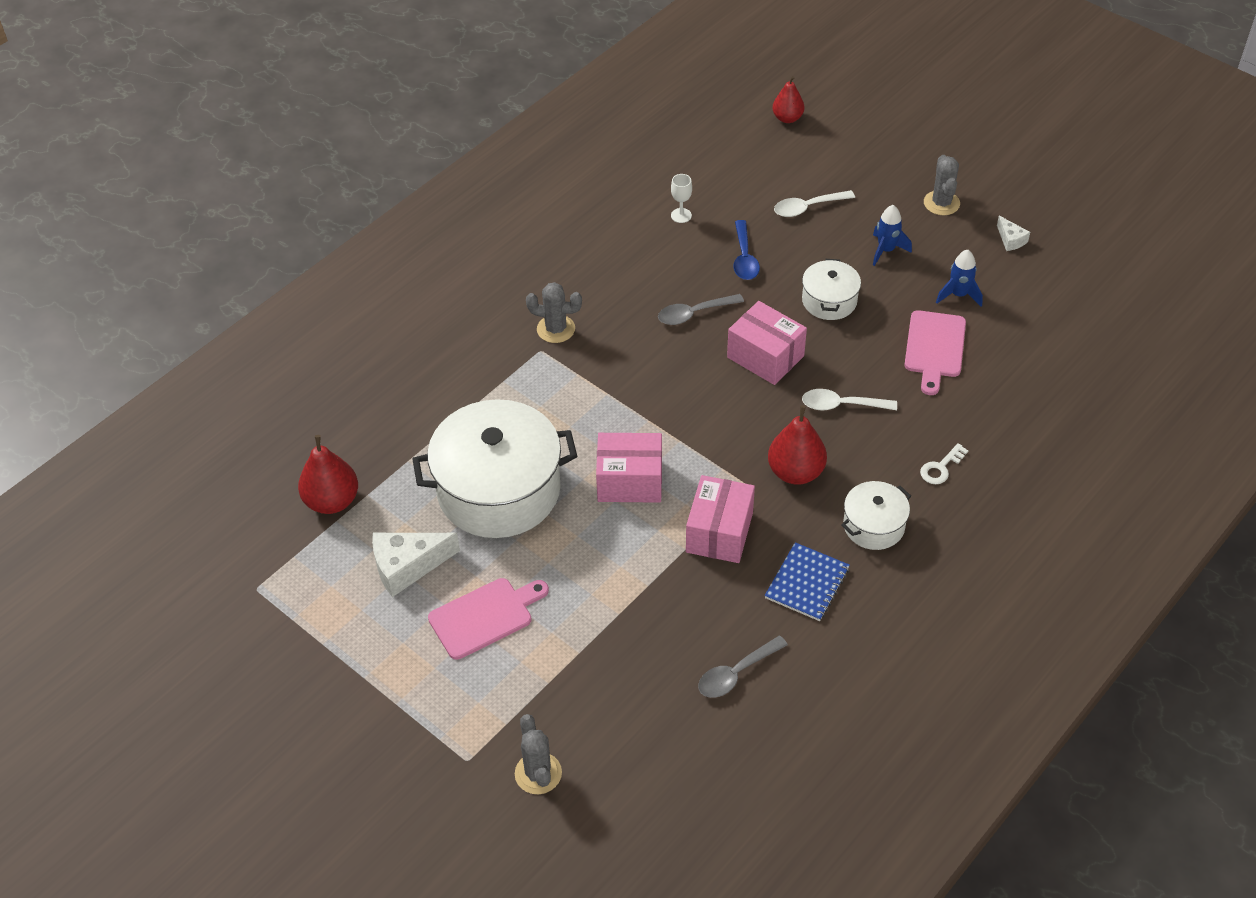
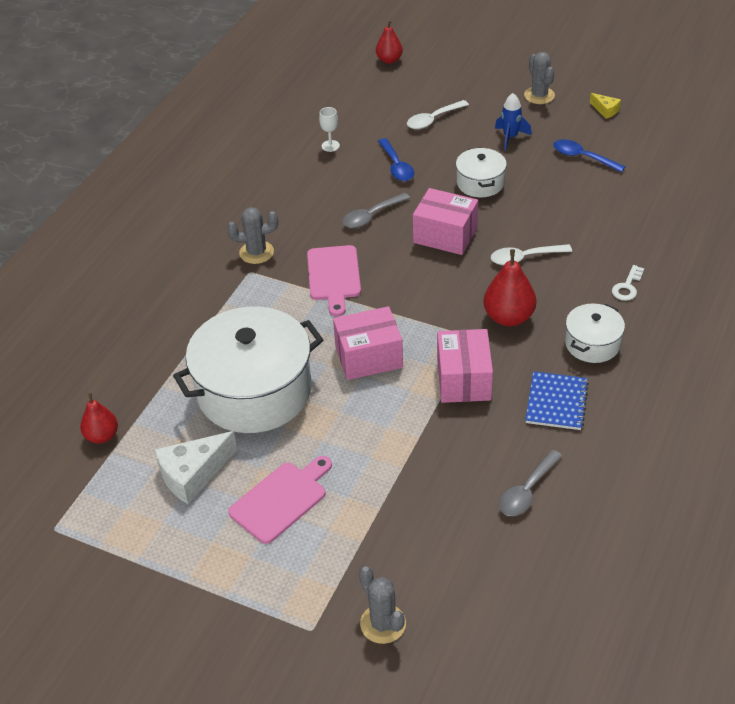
camera: 15 degrees left, 5 degrees down
(332, 501) = (102, 436): red pear -> red pear, size x0.66
(935, 348) = (581, 199): pink cutting board -> pink cutting board (334, 276)
(958, 295) = (583, 157): blue rocket -> blue spoon
(1010, 240) = (605, 110): white cheese -> yellow cheese

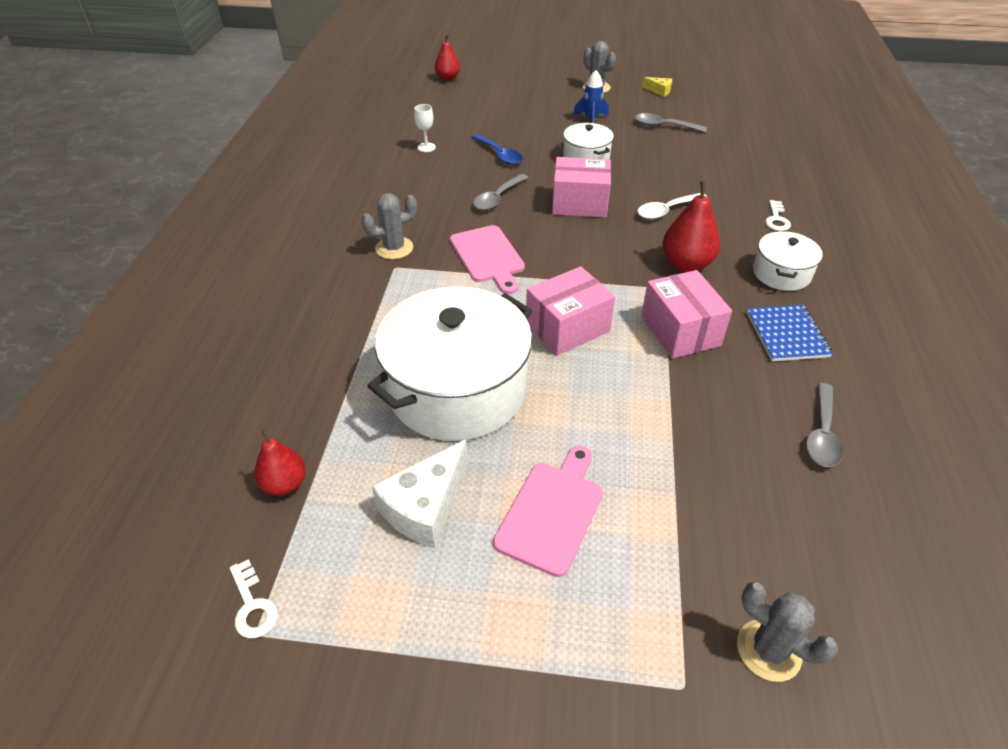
camera: 20 degrees left, 0 degrees up
(56, 511) = (252, 605): none -> white key
(433, 119) = (513, 115): white spoon -> none
(583, 157) = (664, 126): blue spoon -> grey spoon

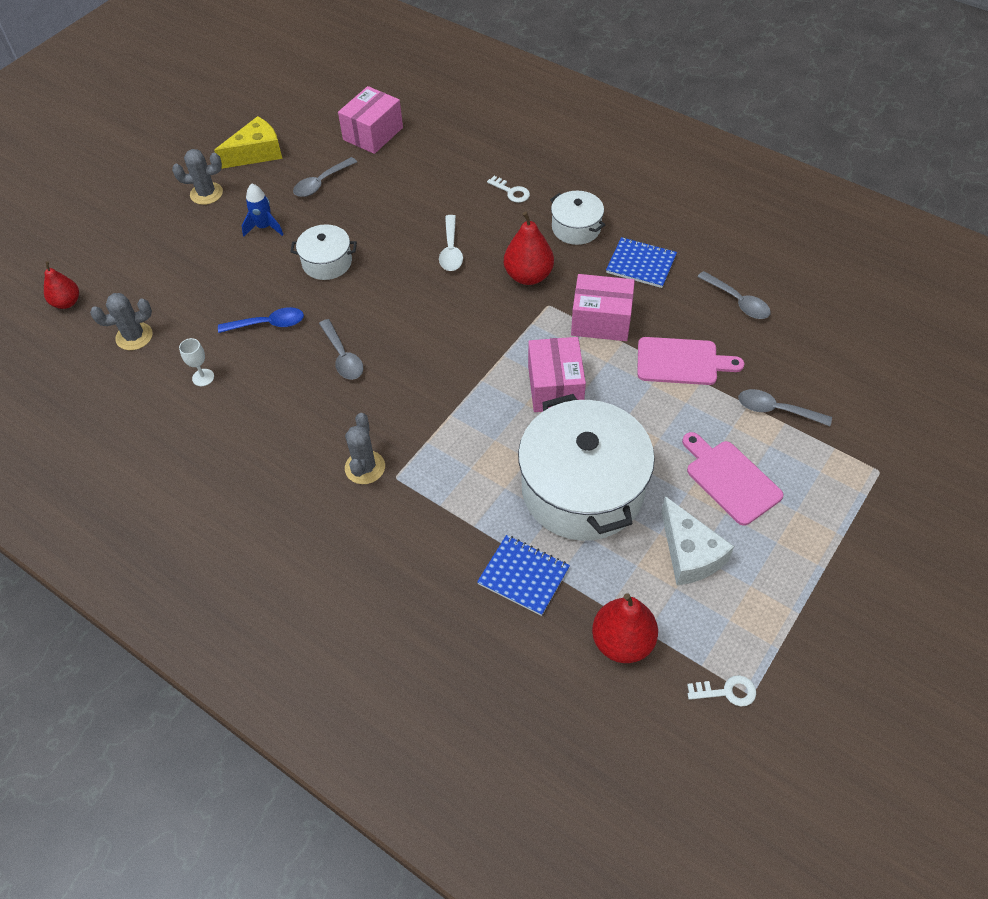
camera: 60 degrees left, 10 degrees up
(285, 484) = (622, 641): red pear -> red pear, size x1.53
(331, 382) = (523, 576): none -> blue notebook
(488, 257) = (428, 401): pink cutting board -> pink cutting board (681, 361)
(579, 203) = (397, 302): pink box -> pink box (373, 134)
(659, 91) = (256, 153): yellow cheese -> yellow cheese, size x1.95
(690, 527) = (776, 410): none -> grey spoon
(768, 650) = (872, 419): grey cactus -> grey cactus (134, 336)

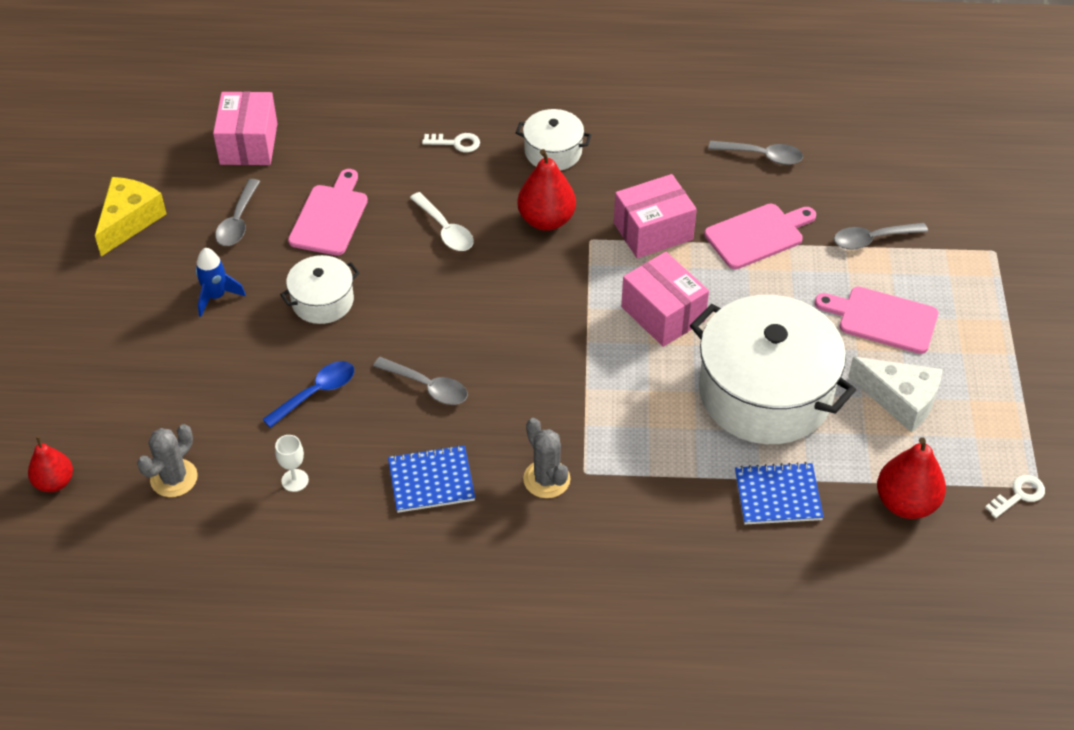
camera: 35 degrees left, 5 degrees down
(206, 193) = (111, 290): grey cactus -> none
(382, 206) = (330, 217): none -> pink cutting board
(641, 264) = (645, 160): blue notebook -> blue notebook (431, 481)

